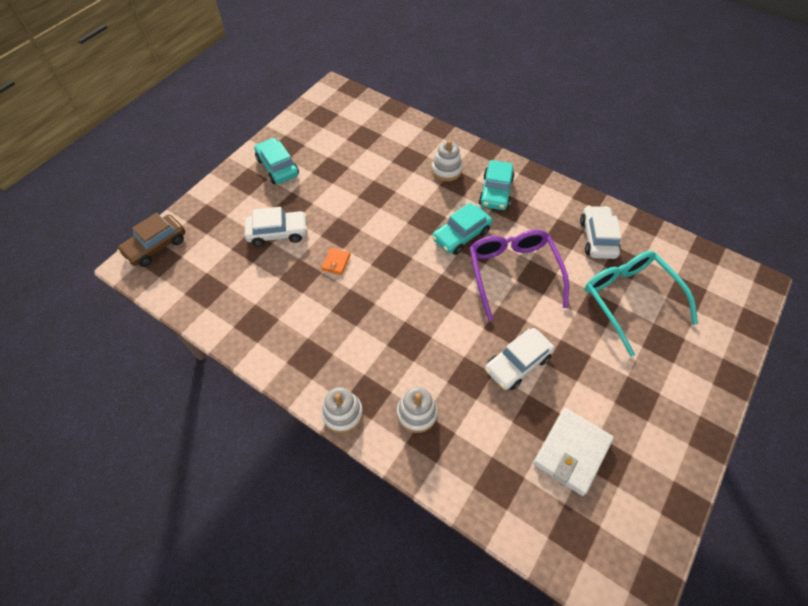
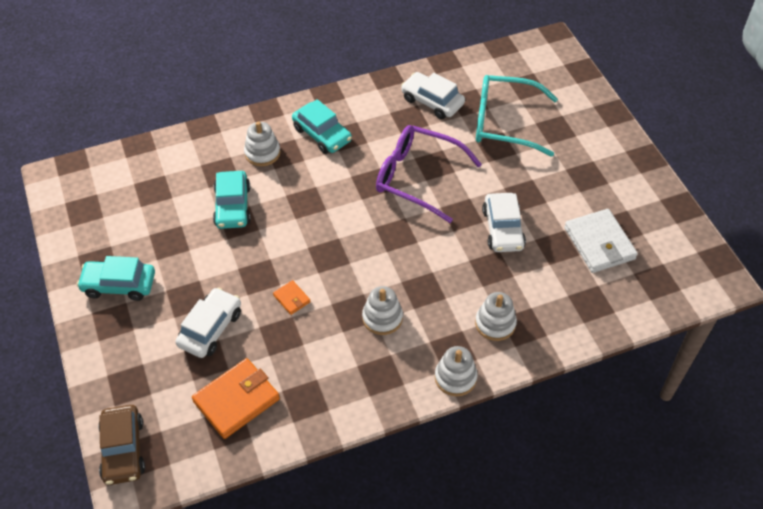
camera: 55 degrees left, 5 degrees down
(230, 282) = (236, 400): none -> orange wallet
(362, 328) = (382, 318): none -> white stacking toy
(461, 235) = (347, 188): turquoise car -> turquoise car (232, 206)

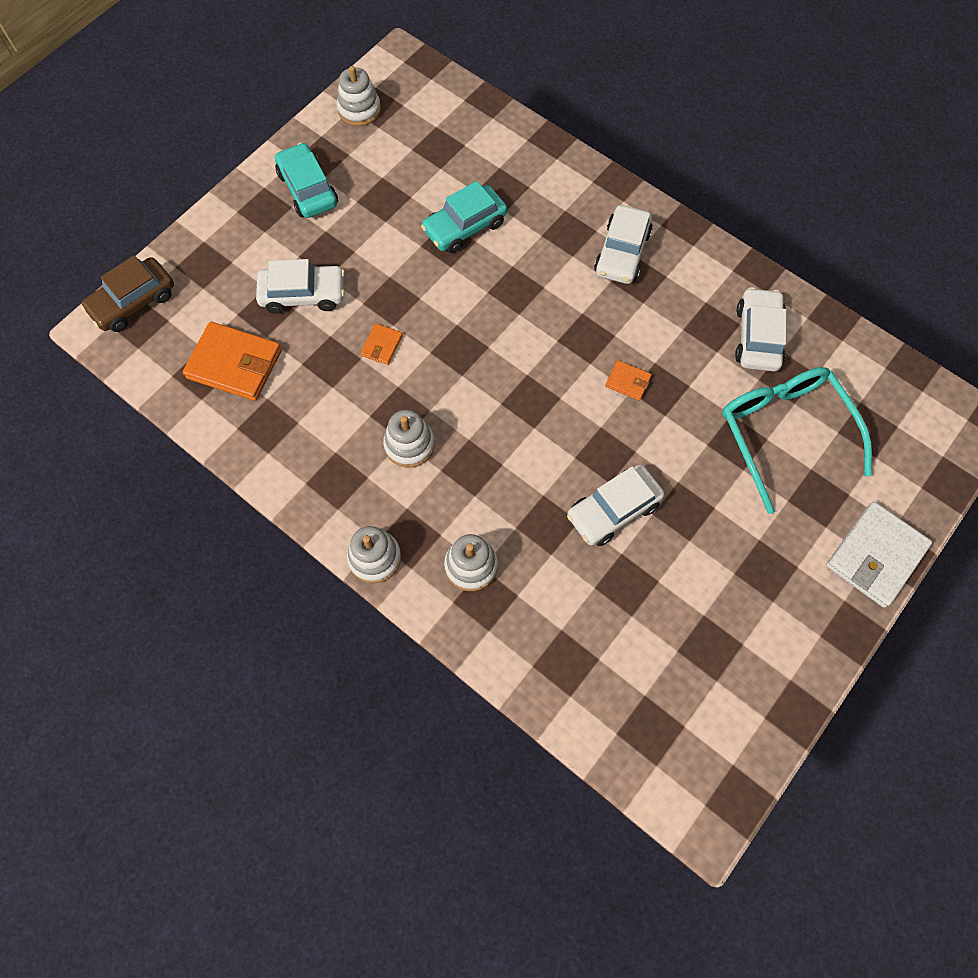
camera: 60 degrees right, 15 degrees up
(262, 153) = (554, 212): white stacking toy -> white stacking toy (359, 110)
(322, 134) = (622, 253): turquoise car -> white car
(418, 178) = (628, 382): purple glasses -> orange wallet
(599, 243) = (665, 632): white wallet -> white wallet (875, 556)

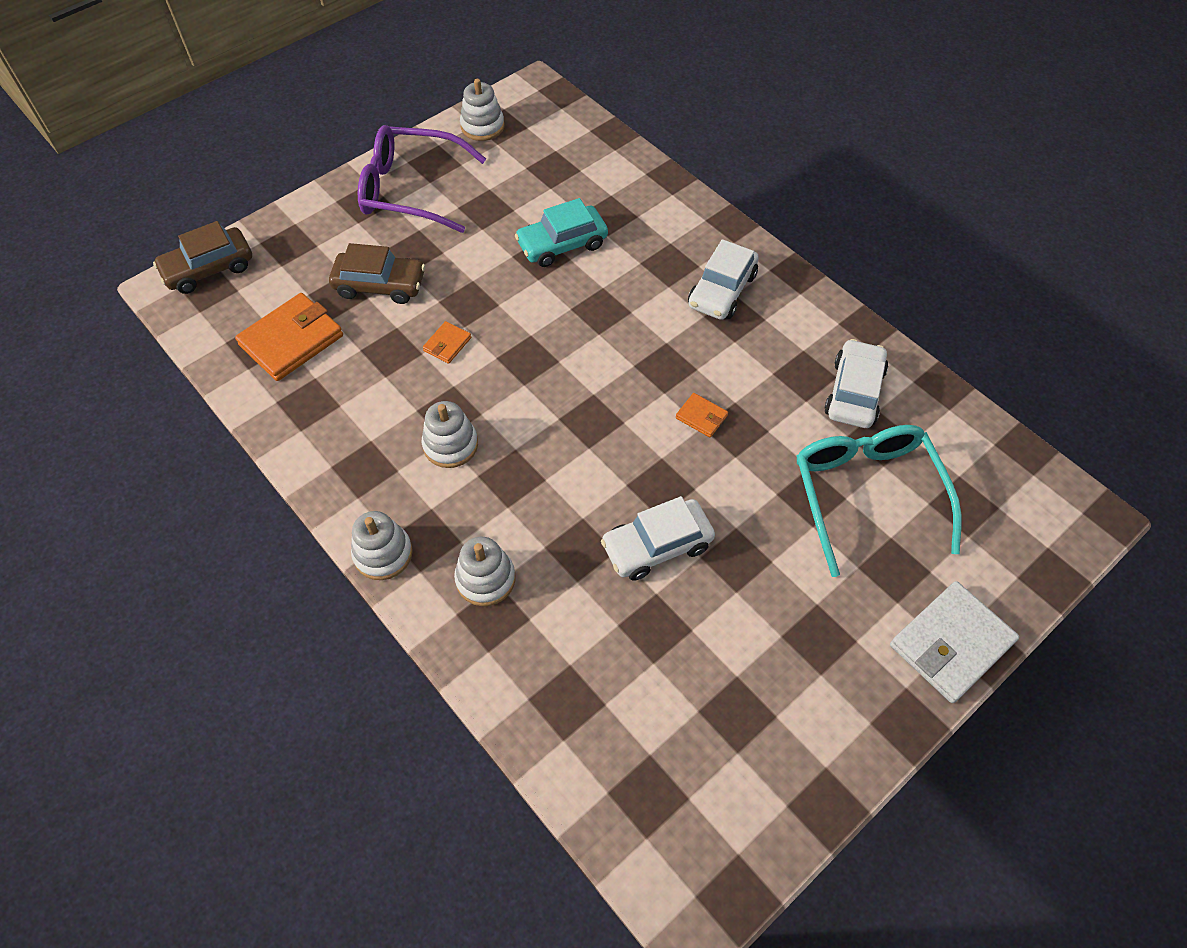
camera: 10 degrees right, 10 degrees down
(234, 364) = (291, 340): orange wallet -> orange wallet turned 75 degrees counterclockwise
(303, 294) = (380, 285): white car -> brown car
(308, 189) = (412, 190): turquoise car -> purple glasses

